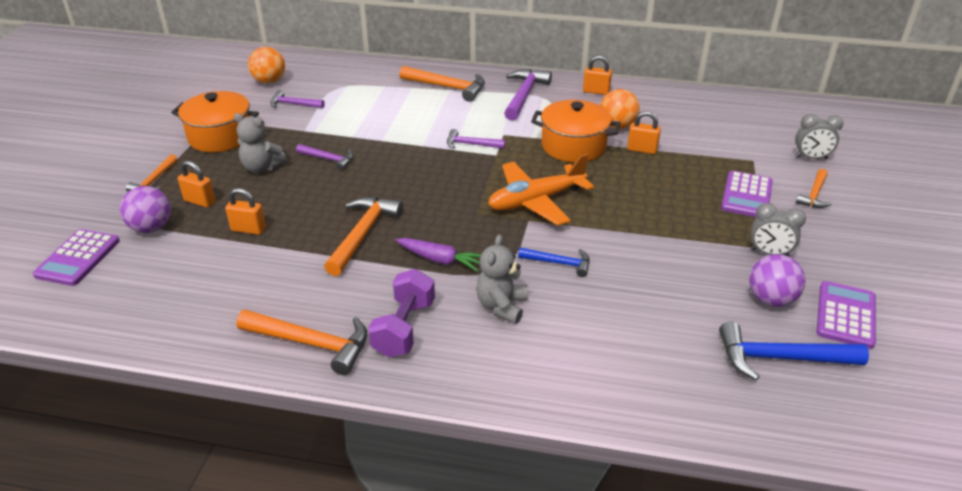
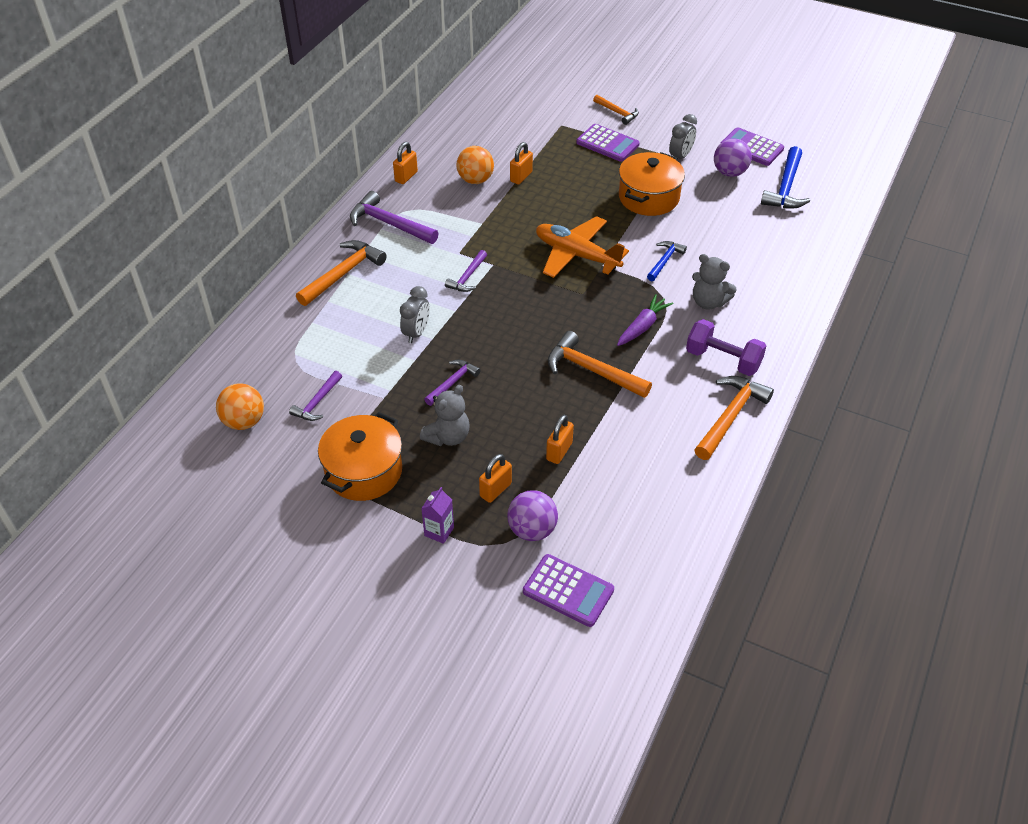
camera: 75 degrees left, 10 degrees up
(154, 181) = (439, 531): orange hammer -> purple carton
(536, 201) = (576, 255): orange plane -> orange plane turned 135 degrees clockwise
(573, 146) = (498, 214): orange pot -> orange pot (648, 197)
(811, 158) = (568, 97): grey clock -> grey clock (416, 333)

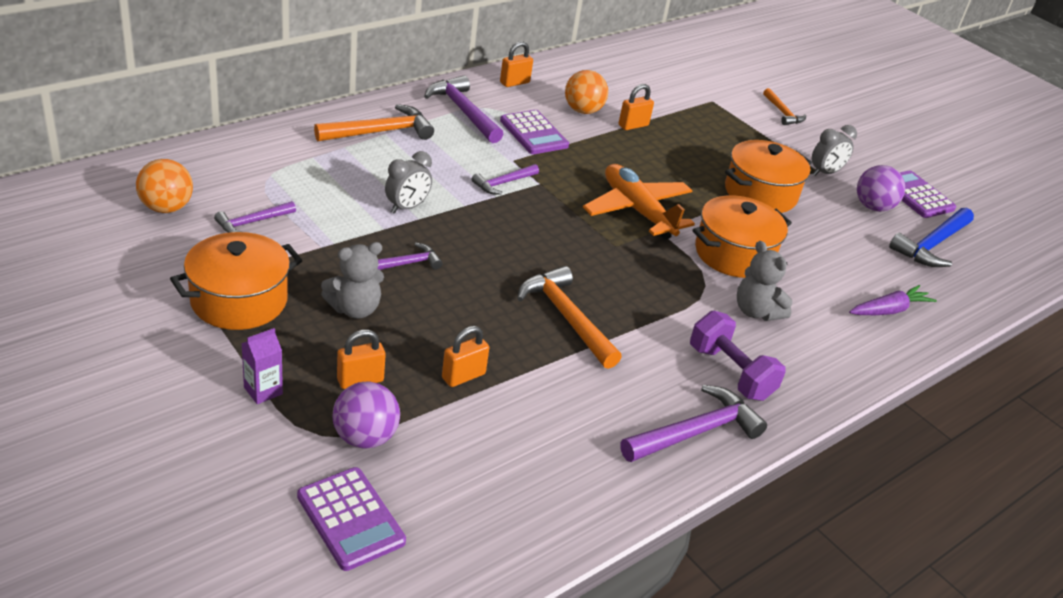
camera: 20 degrees right, 10 degrees down
(607, 144) = (750, 133): purple calculator -> purple calculator (533, 133)
(642, 326) = (659, 302): purple carrot -> purple carrot (889, 310)
(664, 261) = (734, 254): blue hammer -> orange pot
(730, 416) = (695, 432): orange hammer -> purple hammer

